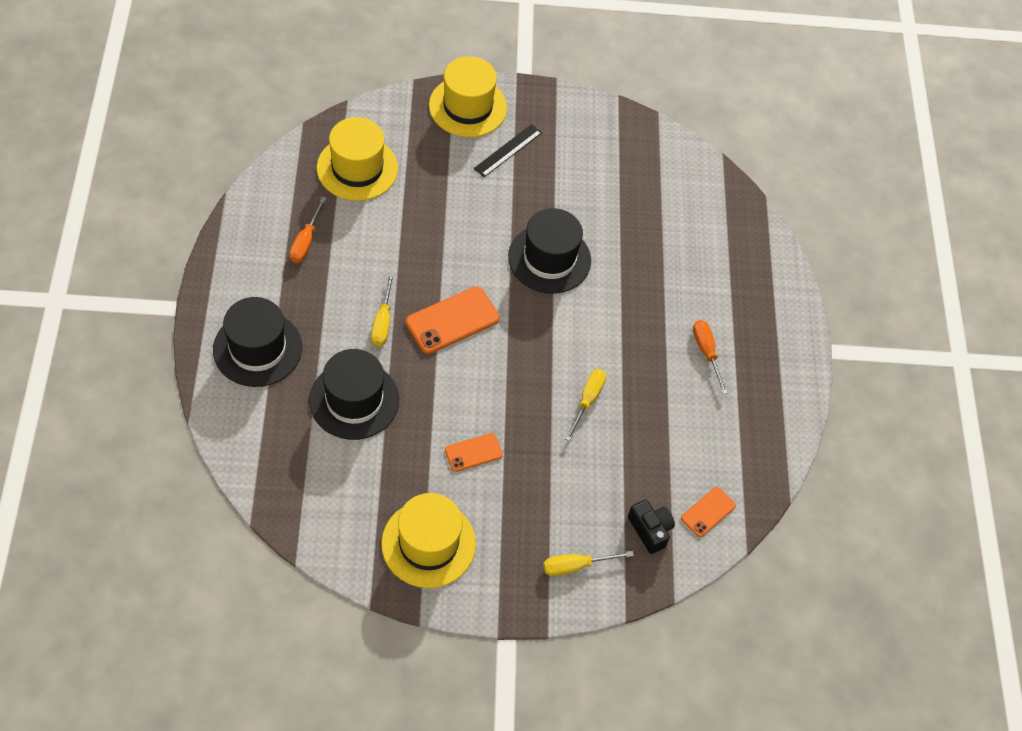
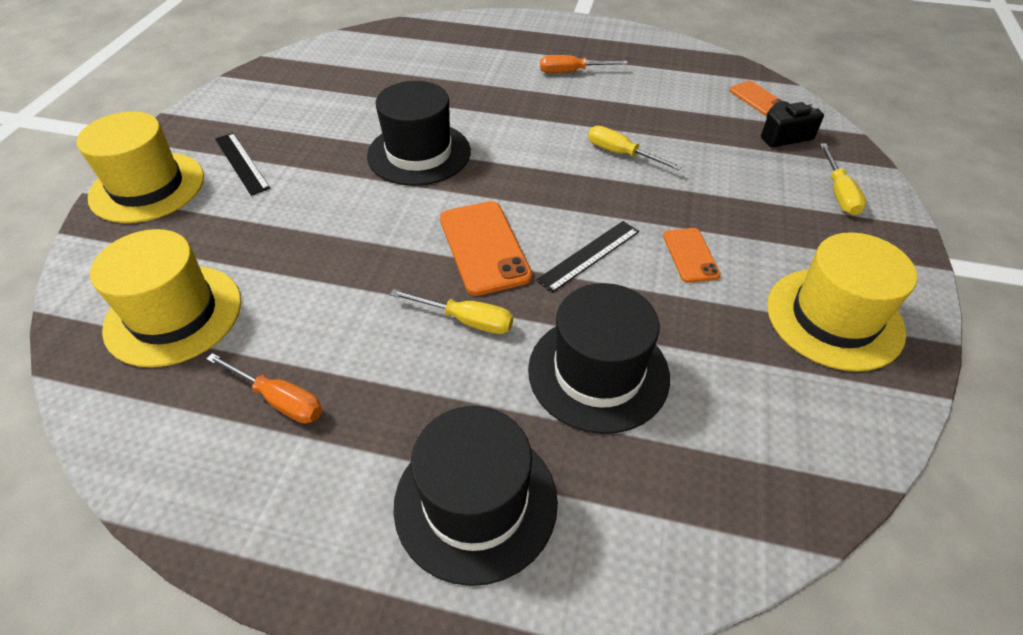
camera: 70 degrees left, 10 degrees down
(458, 387) = (589, 255): none -> black ruler

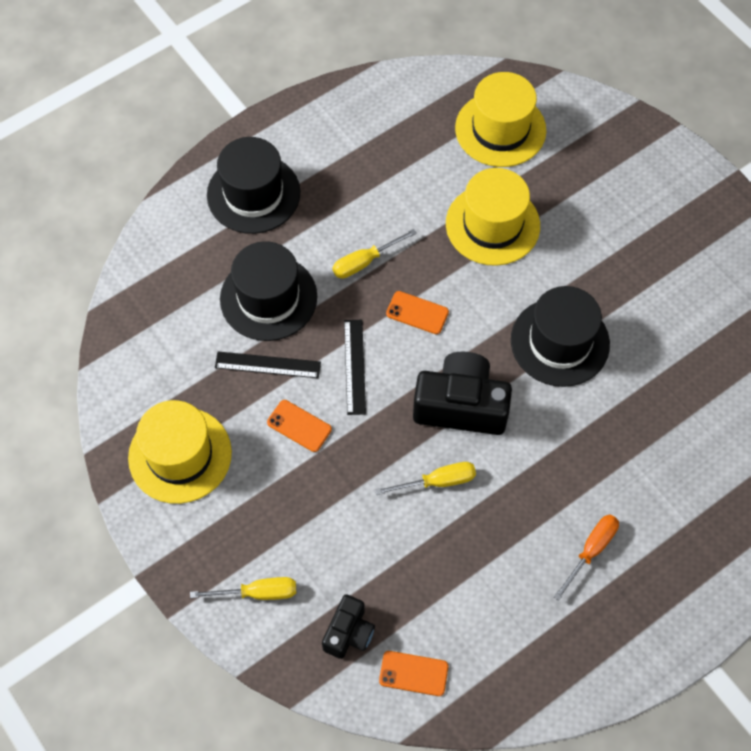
camera: 130 degrees right, 15 degrees up
(147, 187) = (656, 160): yellow hat -> yellow hat (492, 225)
(242, 163) = (643, 225): black ruler -> black ruler (267, 365)
(279, 399) = (389, 149): orange screwdriver -> none
(484, 247) = (417, 313): orange phone -> orange phone, size x0.59
(543, 174) = (461, 405): none -> black camera
(839, 193) = (257, 592): yellow screwdriver -> yellow screwdriver turned 135 degrees clockwise

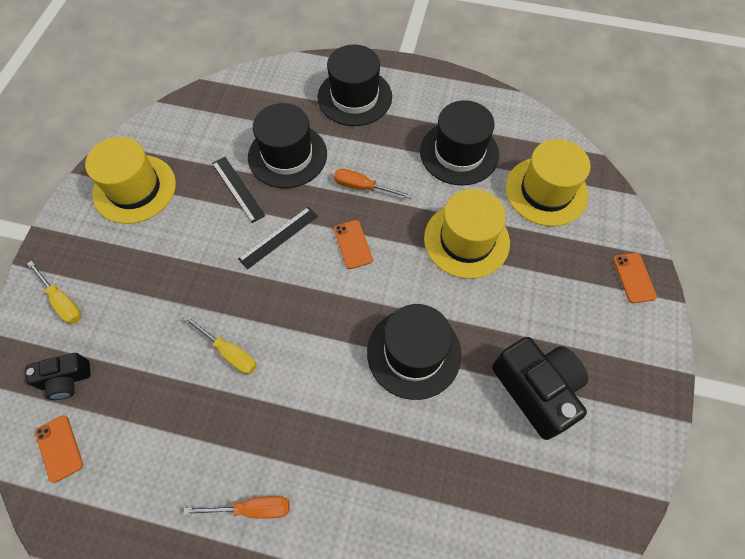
camera: 50 degrees right, 0 degrees up
(299, 426) = (207, 237): orange phone -> orange phone (634, 278)
(365, 262) = (363, 187): yellow screwdriver -> orange screwdriver
(400, 160) = (459, 153): none -> black hat
(461, 405) = (303, 324): black camera -> black camera (536, 390)

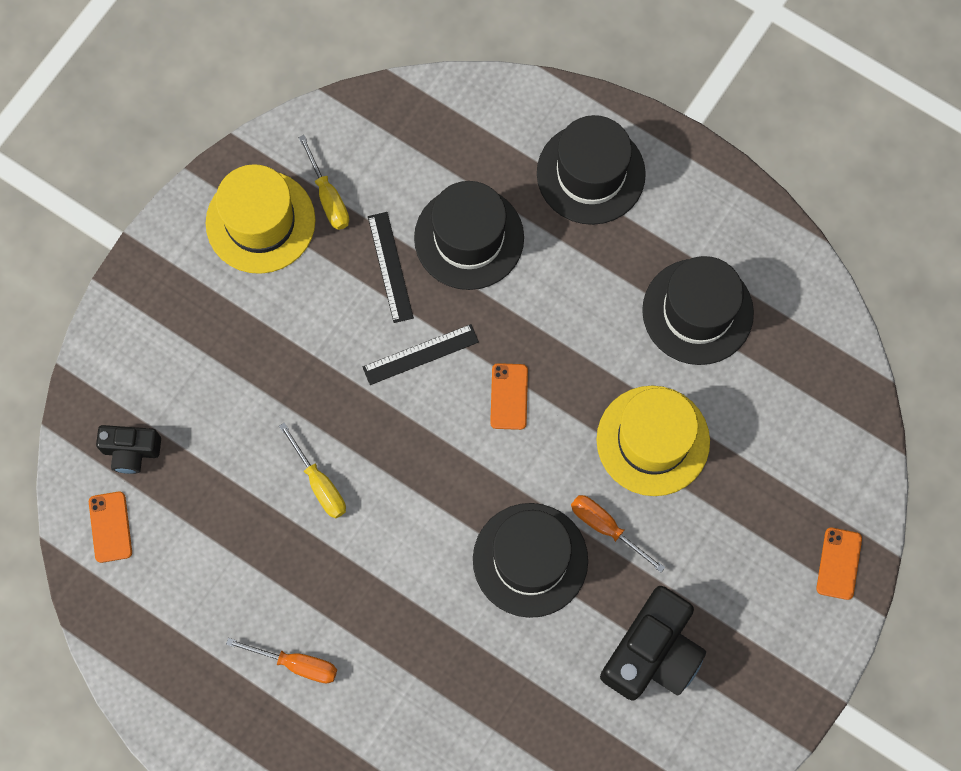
camera: 20 degrees right, 10 degrees up
(62, 301) = (143, 350): yellow screwdriver -> yellow screwdriver (328, 196)
(363, 187) = (551, 320): orange screwdriver -> orange screwdriver (606, 528)
(536, 390) = (652, 653): black camera -> black camera turned 45 degrees clockwise
(546, 191) = (787, 408): yellow hat -> none

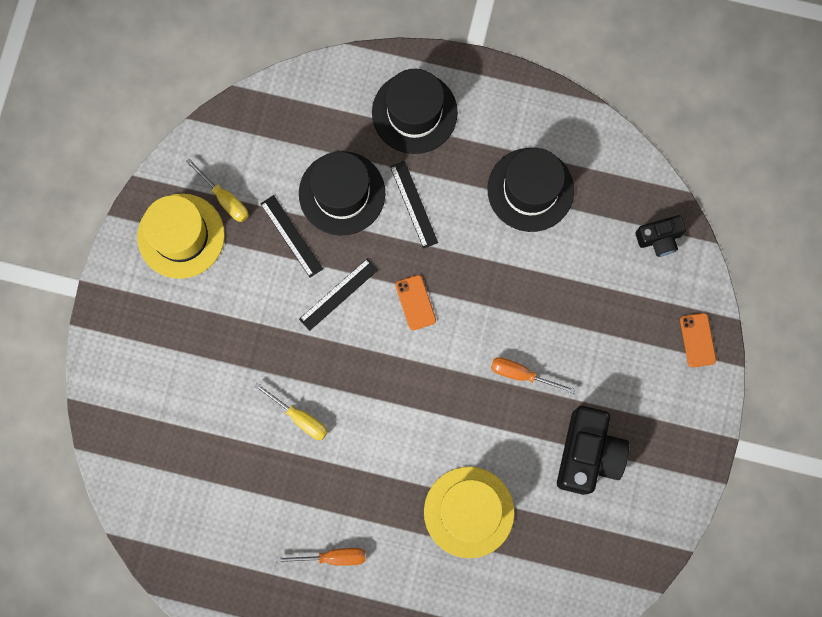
camera: 20 degrees left, 5 degrees up
(110, 527) = (156, 506): orange phone -> none
(131, 451) = (150, 444): black camera -> black camera (659, 238)
(530, 560) = (475, 418): black hat -> none
(550, 280) = (413, 204): none -> black ruler
(653, 440) = (532, 298): yellow hat -> yellow hat (469, 512)

